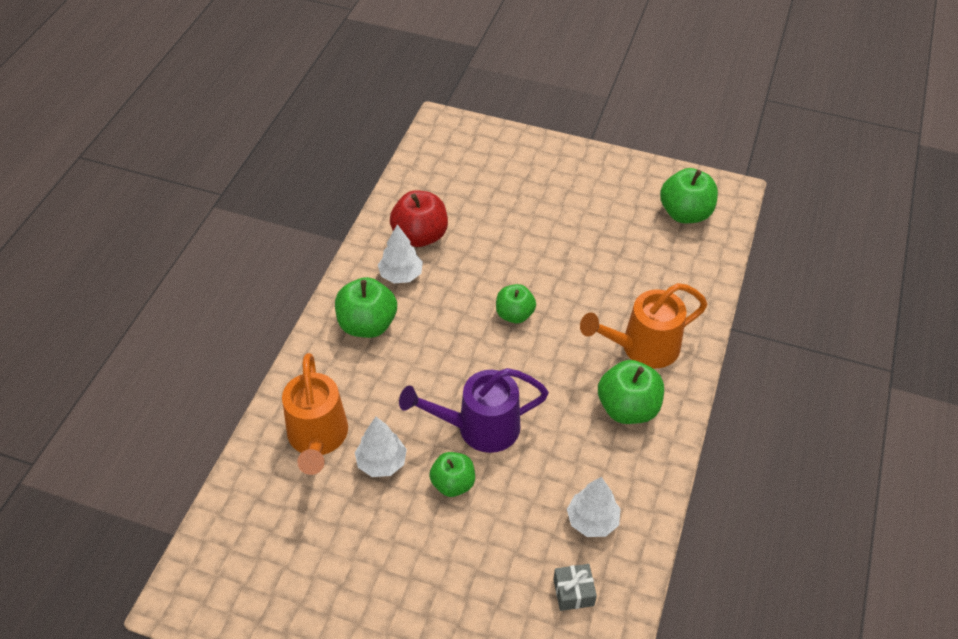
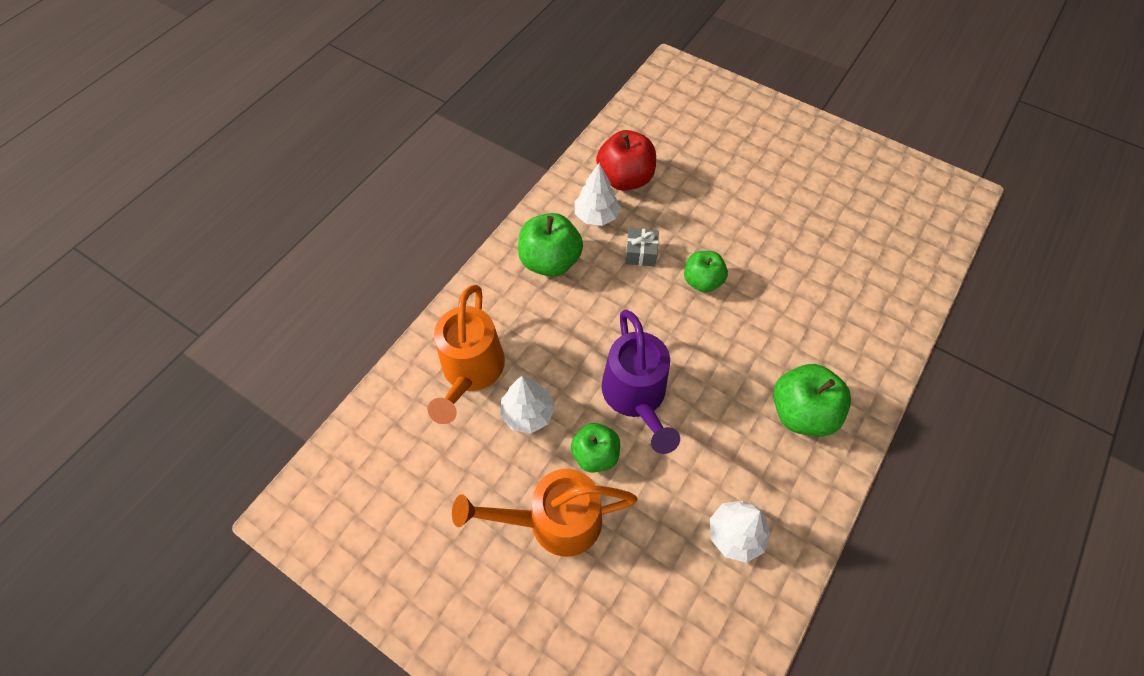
camera: 15 degrees right, 10 degrees up
(478, 428) = (636, 398): purple watering can -> purple watering can turned 105 degrees counterclockwise
(573, 592) = (696, 614): grey gift -> grey gift (641, 253)
(641, 348) = (830, 347): orange watering can -> orange watering can (553, 521)
(685, 213) = (907, 207): green apple -> none

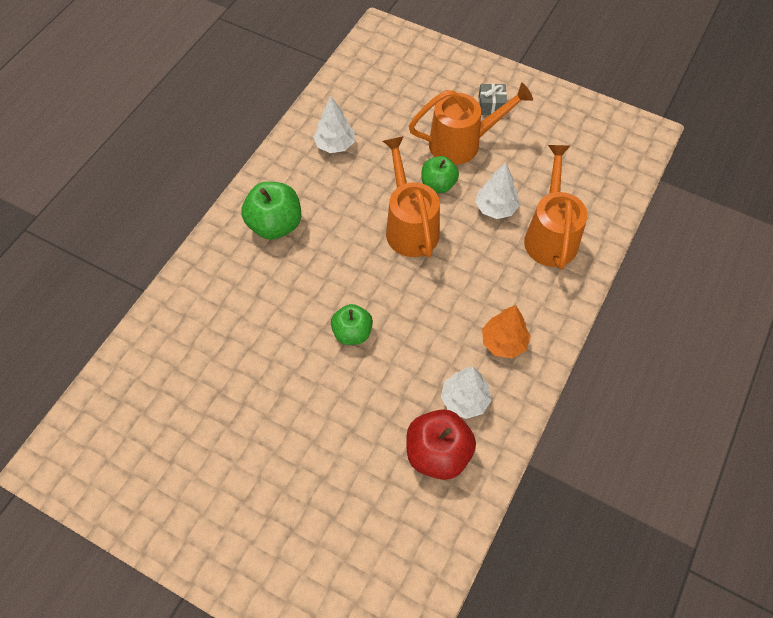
camera: 175 degrees right, 0 degrees up
(550, 261) = (503, 342): green apple -> orange tree
(636, 398) = (409, 226): purple watering can -> orange watering can
(641, 253) = (414, 358): grey gift -> grey gift (491, 105)

